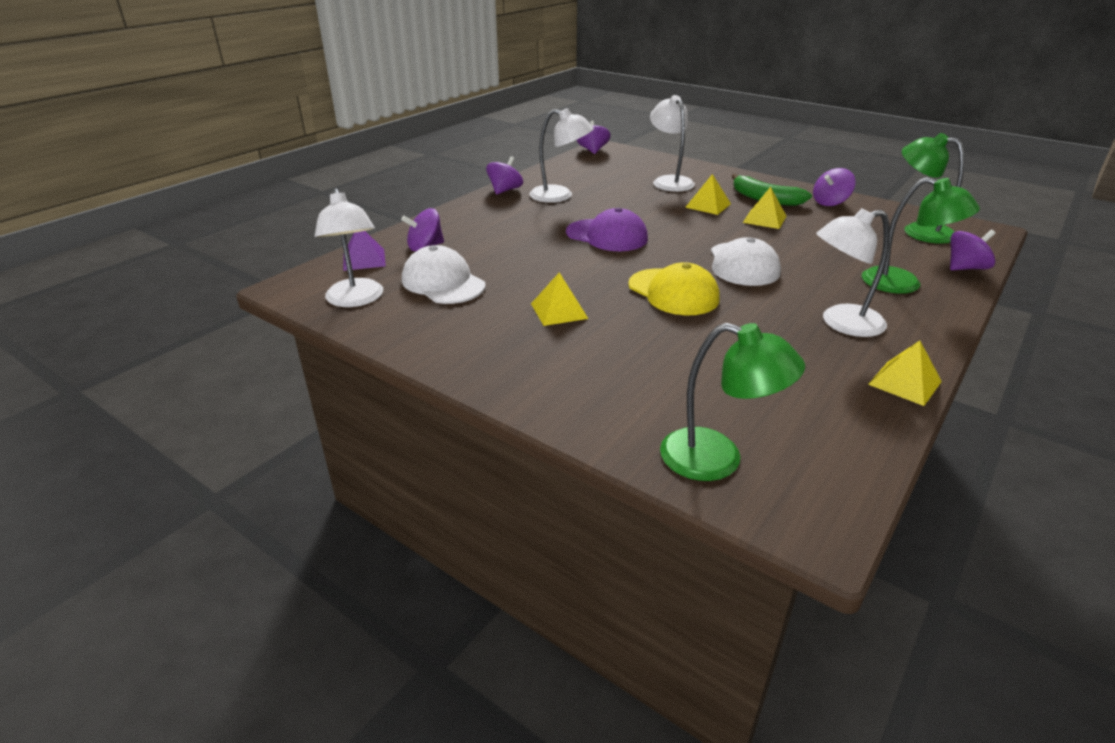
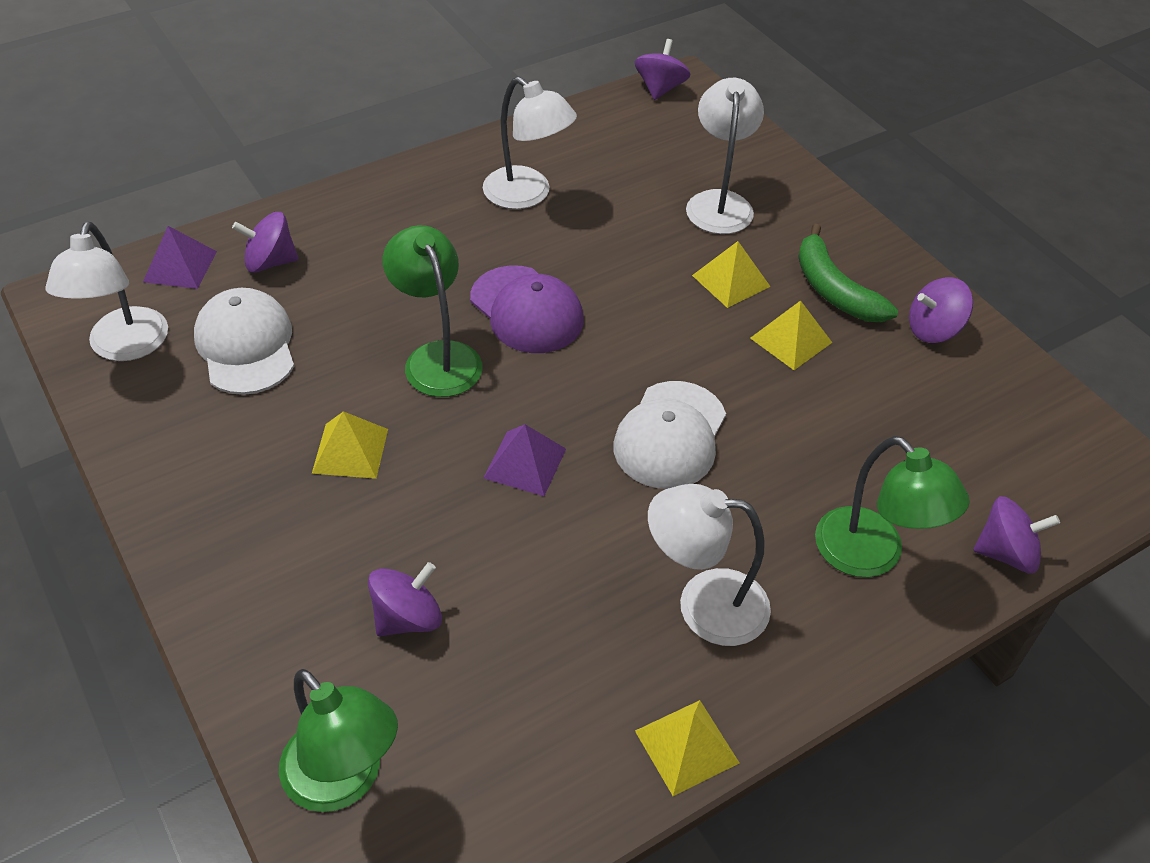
camera: 20 degrees right, 15 degrees up
(505, 190) = (459, 159): purple spinning top -> purple spinning top (407, 618)
(673, 292) = (525, 463): yellow cap -> purple pyramid
(918, 231) = (1015, 442): green lamp -> green lamp (437, 357)

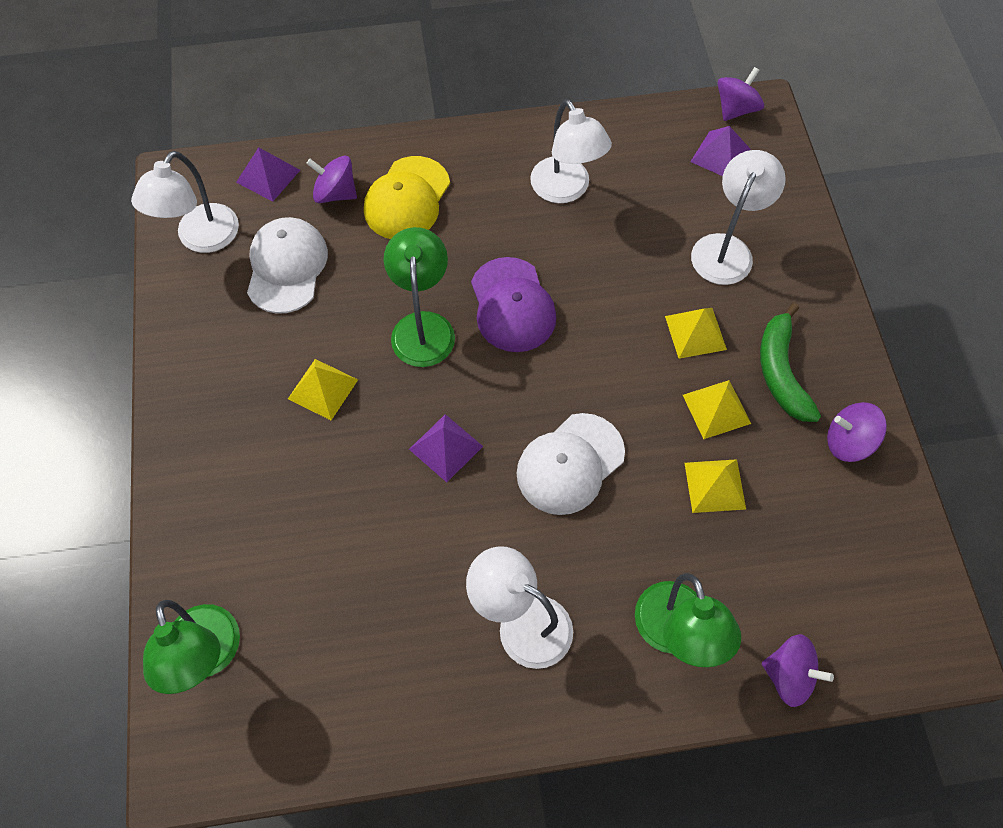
camera: 25 degrees right, 15 degrees up
(357, 246) = (407, 199): none -> yellow cap
(407, 618) = (303, 547): purple spinning top -> none
(667, 128) = (720, 155): none -> purple pyramid
(686, 746) = (450, 732): yellow pyramid -> yellow pyramid (714, 485)

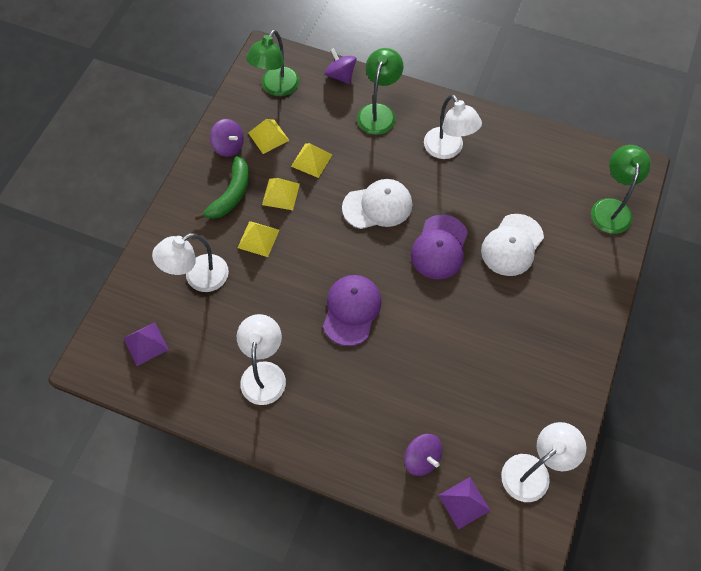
camera: 150 degrees left, 0 degrees up
(287, 267) = (481, 415): white cap -> white cap (512, 245)
(323, 389) = (494, 316): yellow pyramid -> yellow pyramid (268, 136)
(407, 199) = (374, 425): yellow cap -> none
(423, 326) = (414, 325): green lamp -> green lamp (276, 88)
(445, 447) = (439, 247): purple pyramid -> purple cap
(736, 109) = (104, 373): purple spinning top -> none

